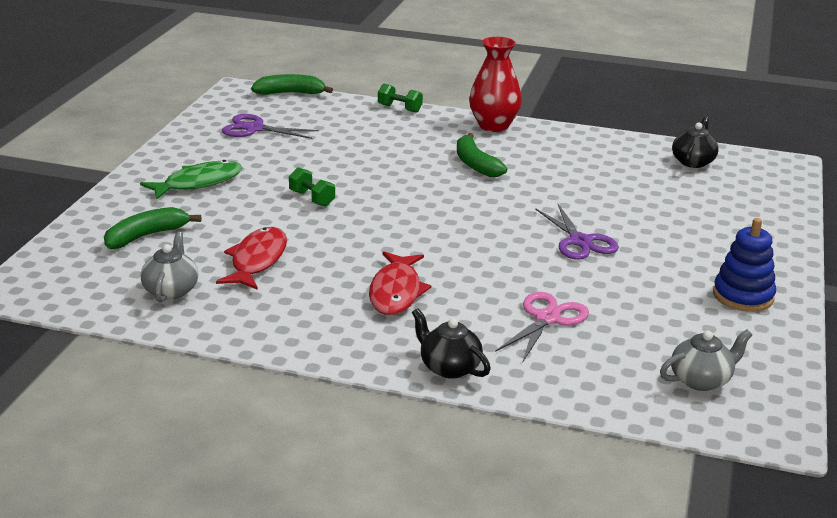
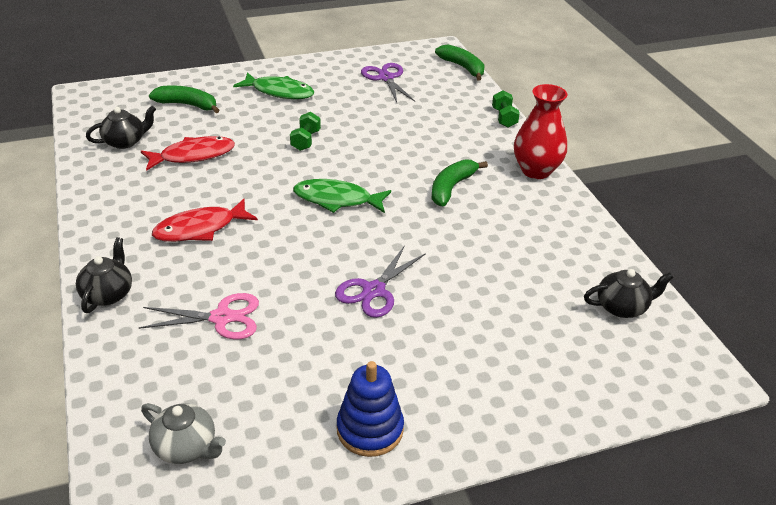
camera: 55 degrees right, 10 degrees up
(171, 290) = (125, 142): grey teapot -> black teapot
(431, 215) = (337, 200): none -> green fish

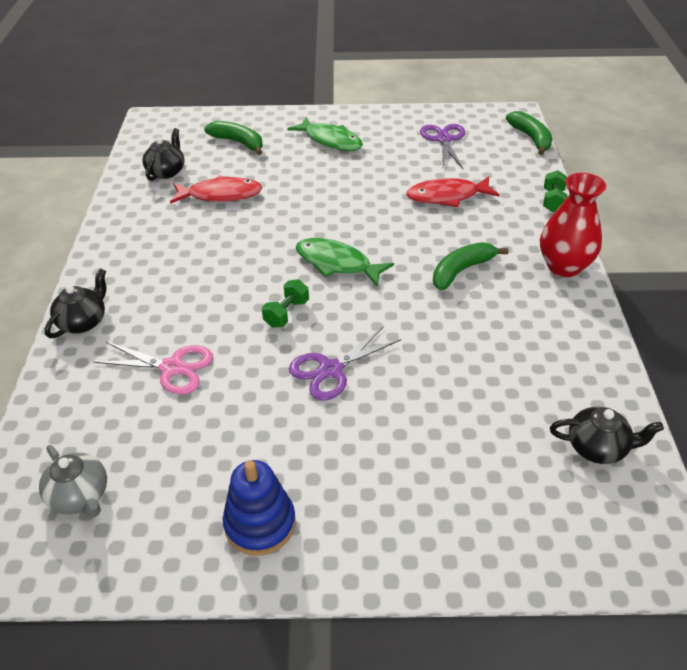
camera: 20 degrees right, 5 degrees up
(125, 142) = (166, 171): black teapot -> black teapot turned 60 degrees counterclockwise
(200, 229) = (194, 271): red fish -> red fish (447, 196)
(305, 140) = (333, 195): green dumbbell -> green dumbbell (286, 313)

